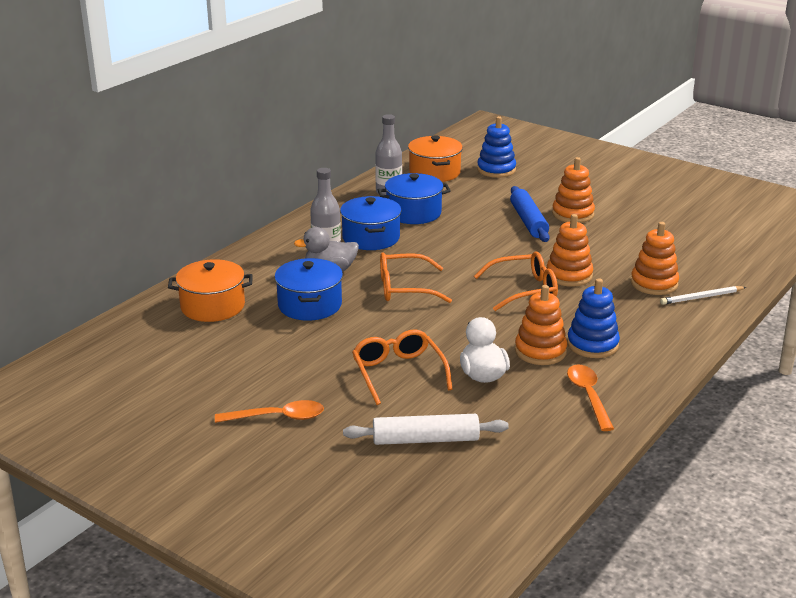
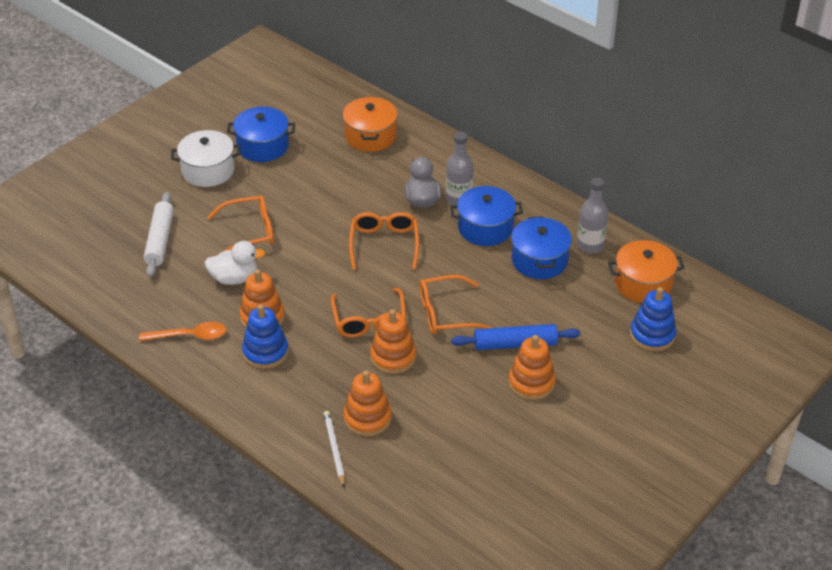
camera: 95 degrees right, 15 degrees up
(277, 417) = (208, 170): orange spoon -> white pot
(310, 305) = (363, 187): blue pot -> blue pot (262, 146)
(500, 253) = (446, 313): none -> orange glasses

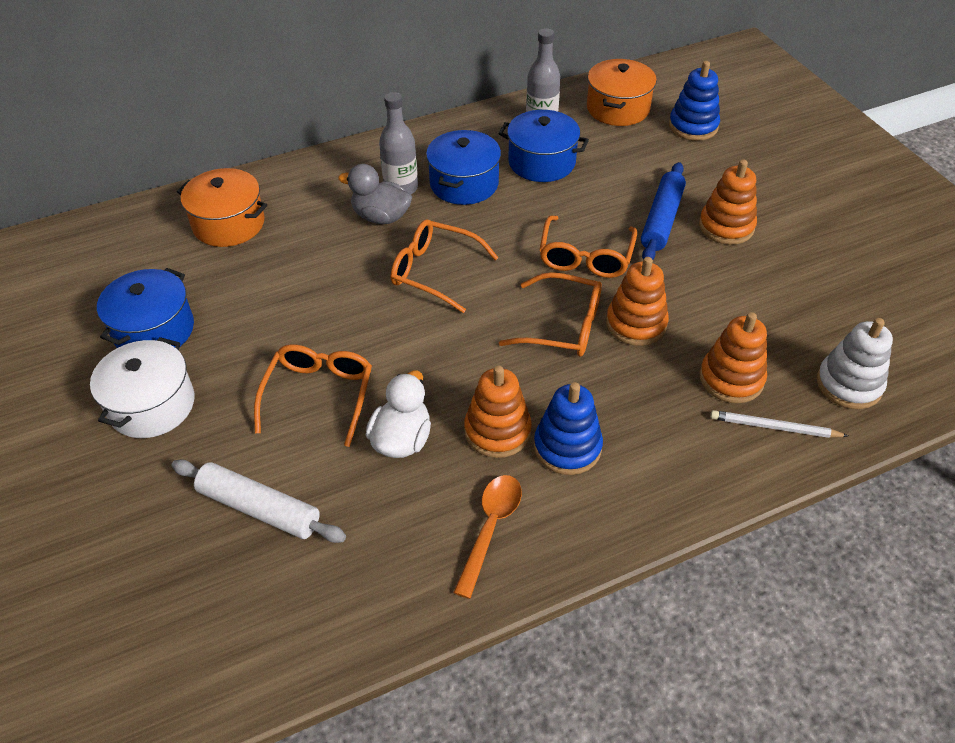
camera: 65 degrees left, 5 degrees up
(397, 483) = (848, 384): none -> white stacking toy

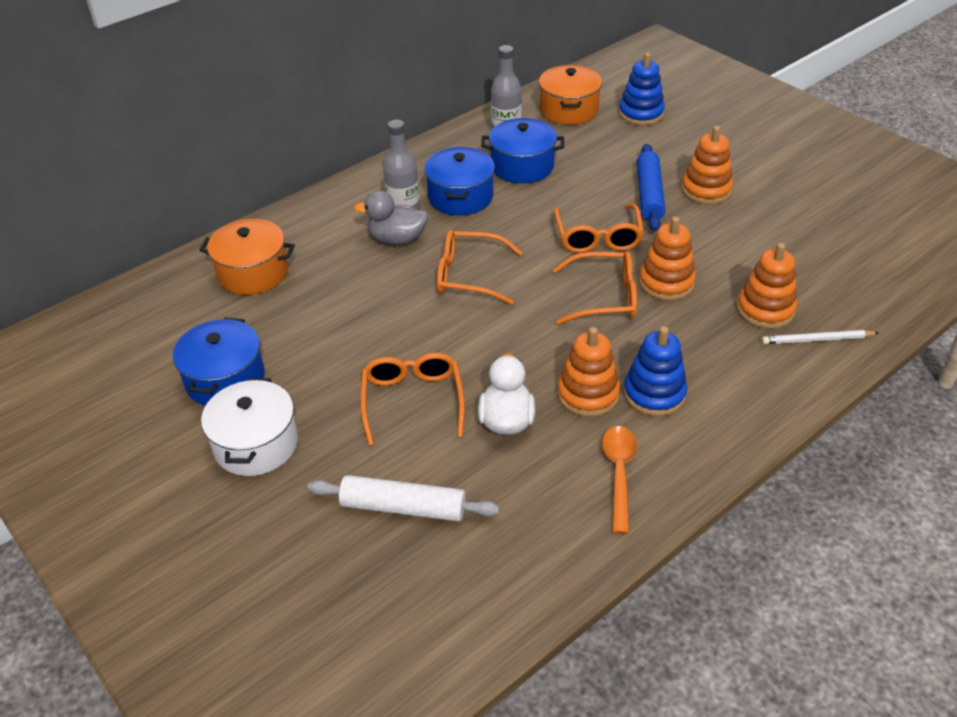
camera: 15 degrees left, 5 degrees down
(848, 384) = (860, 294): white stacking toy -> none

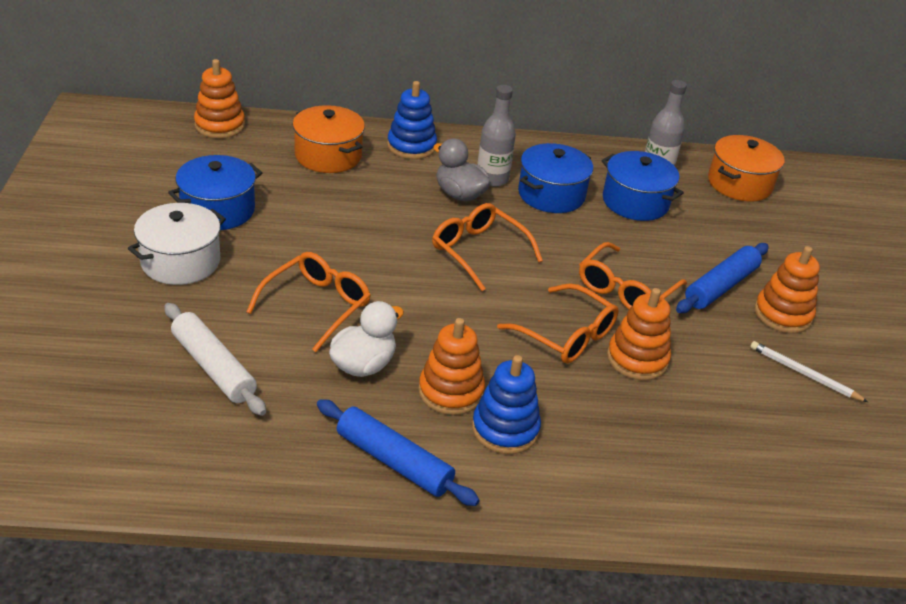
camera: 35 degrees right, 5 degrees down
(619, 473) = (394, 461): orange spoon -> blue rolling pin
(641, 113) = (806, 222): blue stacking toy -> blue stacking toy (411, 146)
(765, 309) = (700, 438): orange stacking toy -> orange stacking toy (220, 125)
(817, 340) = (716, 493): white pencil -> white pencil (804, 374)

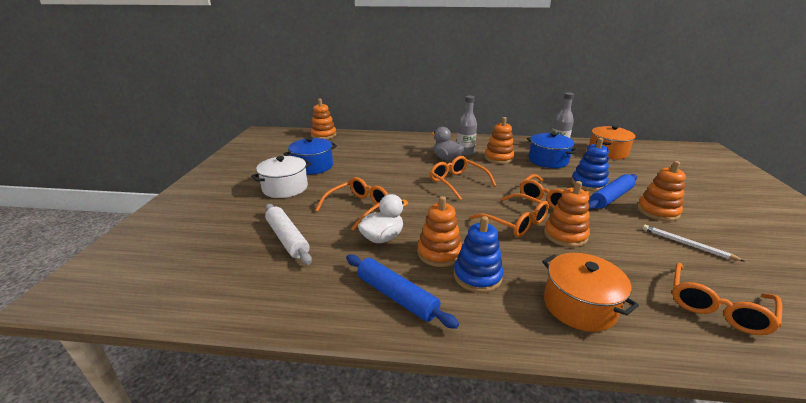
camera: 10 degrees right, 10 degrees down
(328, 156) = (376, 145): orange pot -> orange pot (579, 305)
(411, 146) = (421, 141): blue stacking toy -> blue stacking toy (588, 184)
(551, 194) = (498, 158): blue pot -> orange stacking toy
(806, 469) = (716, 307): none -> orange glasses

